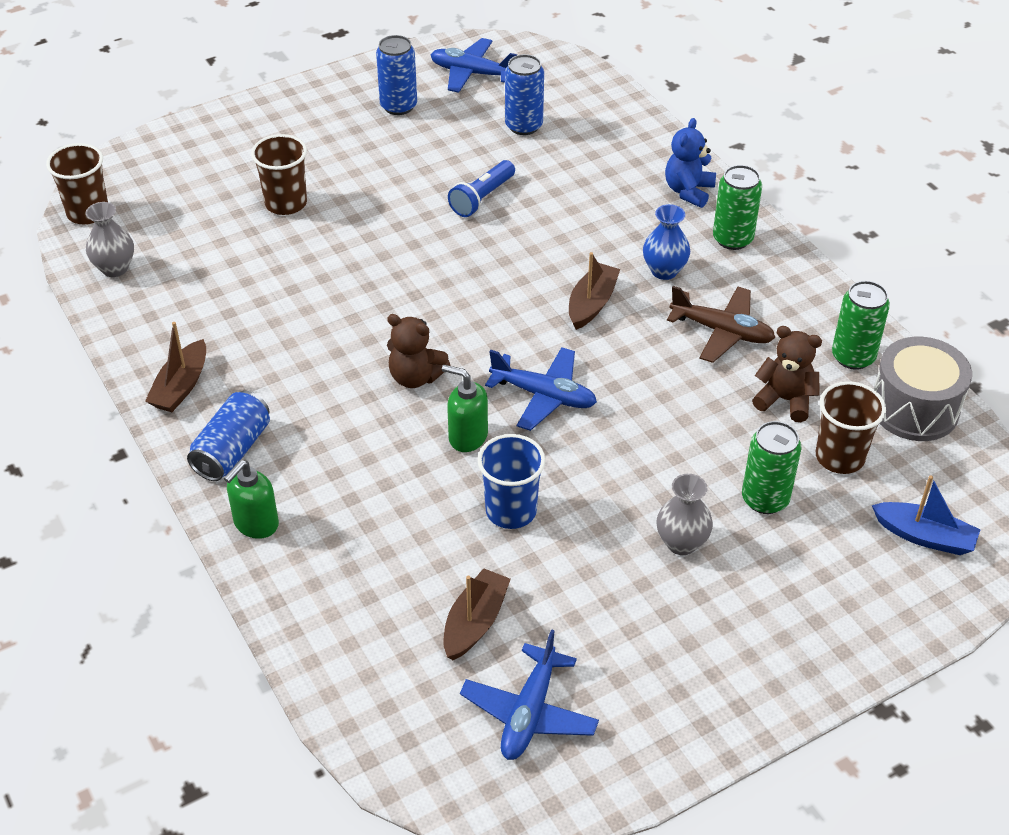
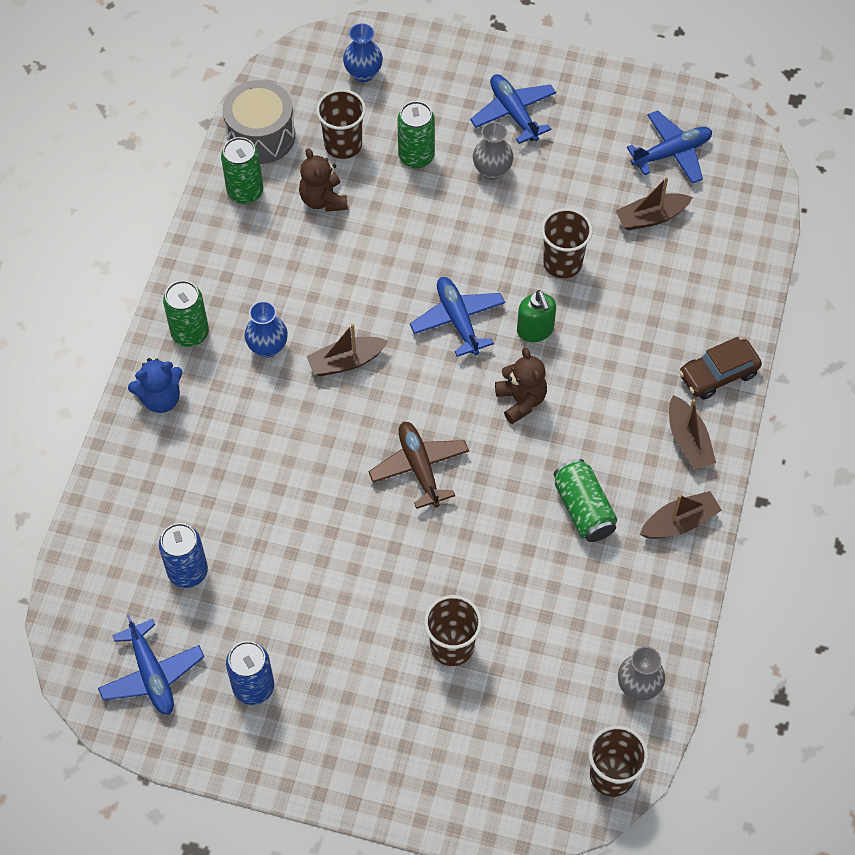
camera: 135 degrees left, 15 degrees up
(232, 450) = (688, 440): blue can -> brown boat
(256, 524) = (718, 374): green soap dispenser -> brown car
(275, 341) = (583, 509): none -> green can
(482, 198) = (307, 521): blue flashlight -> none
(511, 511) = (562, 263): blue cup -> brown cup
(722, 331) = (295, 273): brown plane -> brown plane (419, 468)
(737, 618) = (513, 113): none -> blue plane
(924, 536) = (363, 73): blue boat -> blue vase

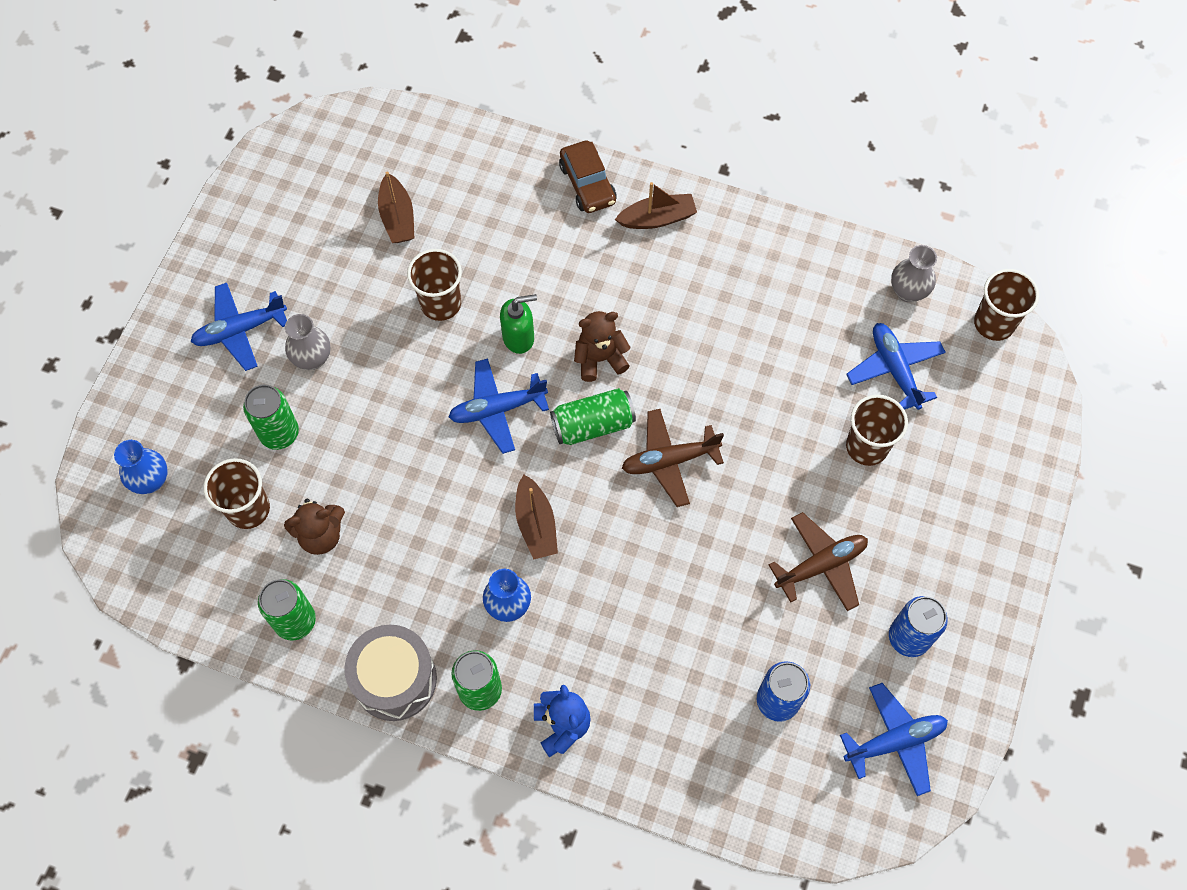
camera: 85 degrees left, 5 degrees up
(261, 136) = (218, 600): grey drum -> grey drum (395, 679)
(322, 605) = (820, 565): none -> brown plane
(583, 509) = (725, 316): green can -> green can (593, 425)
(671, 153) = (321, 189): blue plane -> blue plane (894, 369)
(679, 522) = (744, 237): brown boat -> none

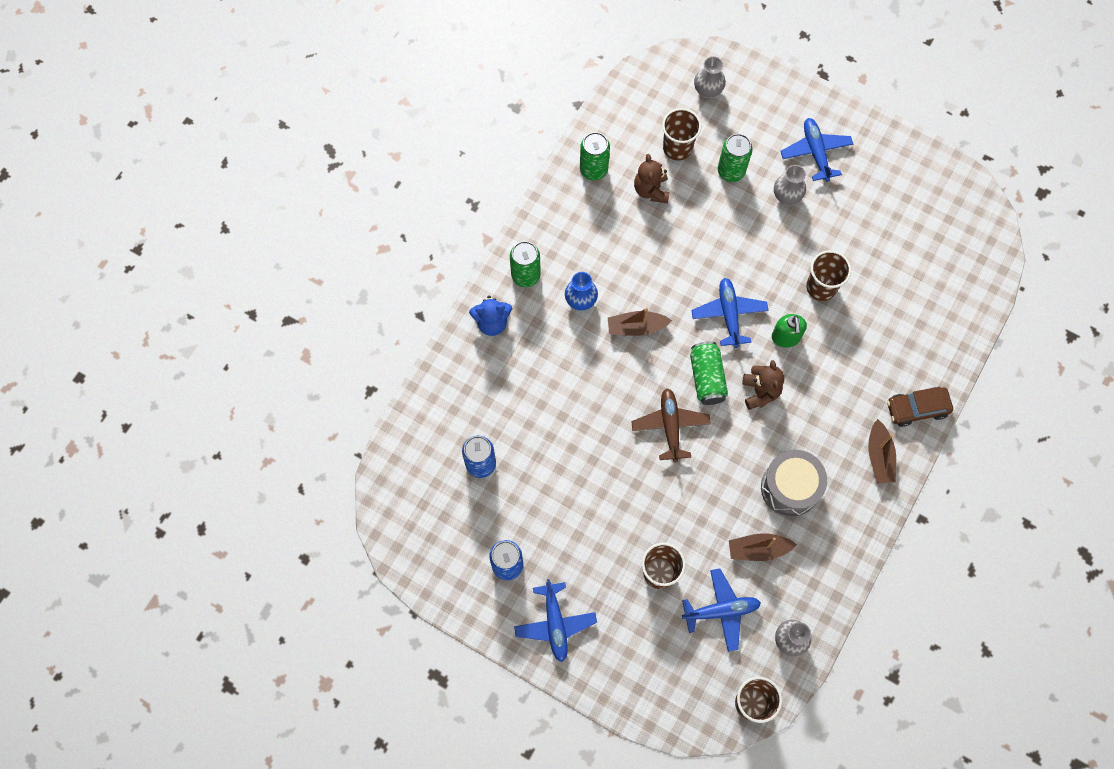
camera: 100 degrees right, 5 degrees up
(151, 480) = (707, 91): blue vase -> grey vase
(395, 679) = (543, 225): grey drum -> grey drum (790, 488)
(397, 217) = (900, 266): brown boat -> brown boat (758, 549)
(820, 565) = (572, 516): brown plane -> none
(894, 741) = (437, 536): blue plane -> blue plane (555, 623)

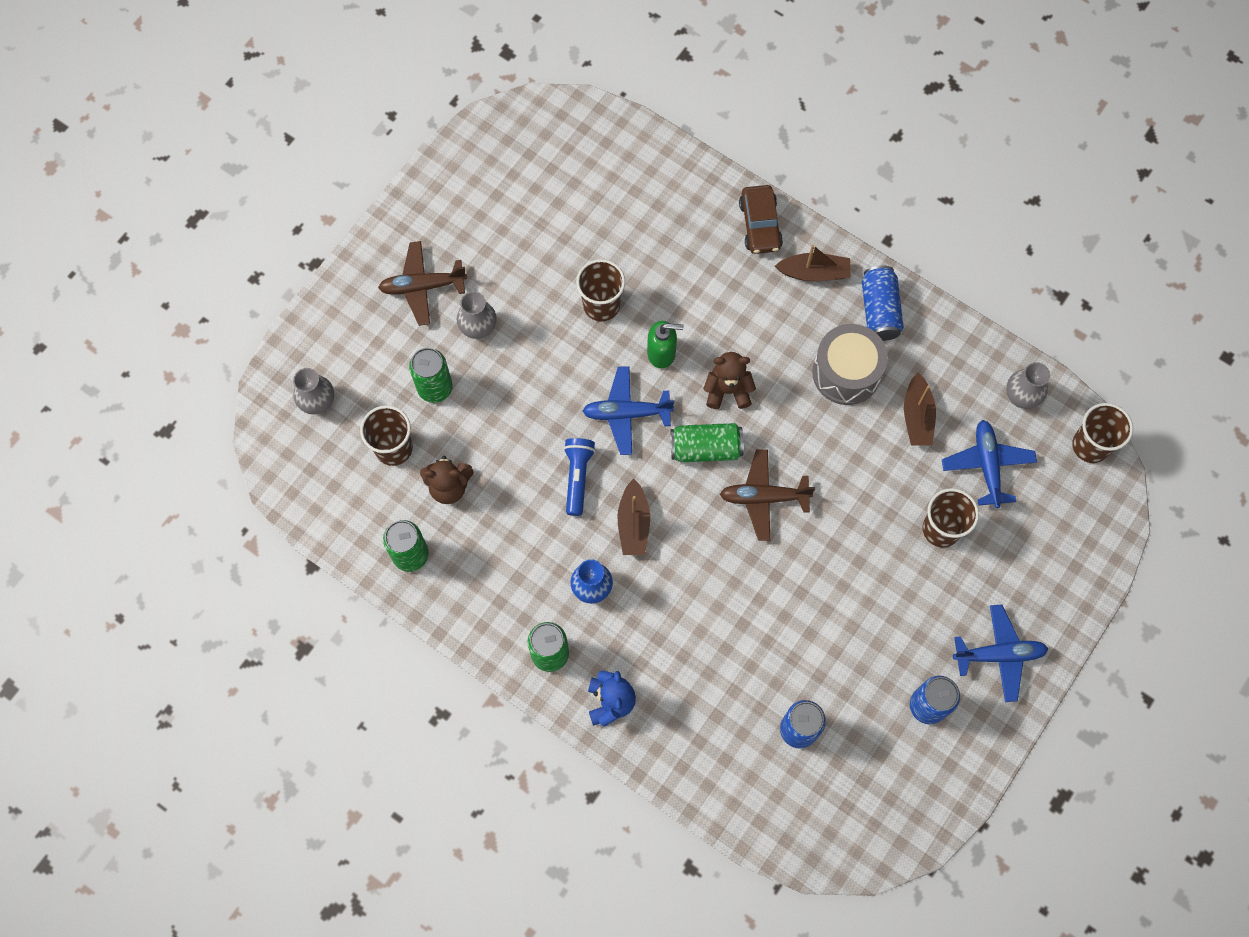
camera: 85 degrees left, 0 degrees up
(670, 282) = (577, 477): none -> blue flashlight
(815, 152) = (422, 286): blue plane -> brown plane
(852, 513) = (879, 310): none -> blue can

